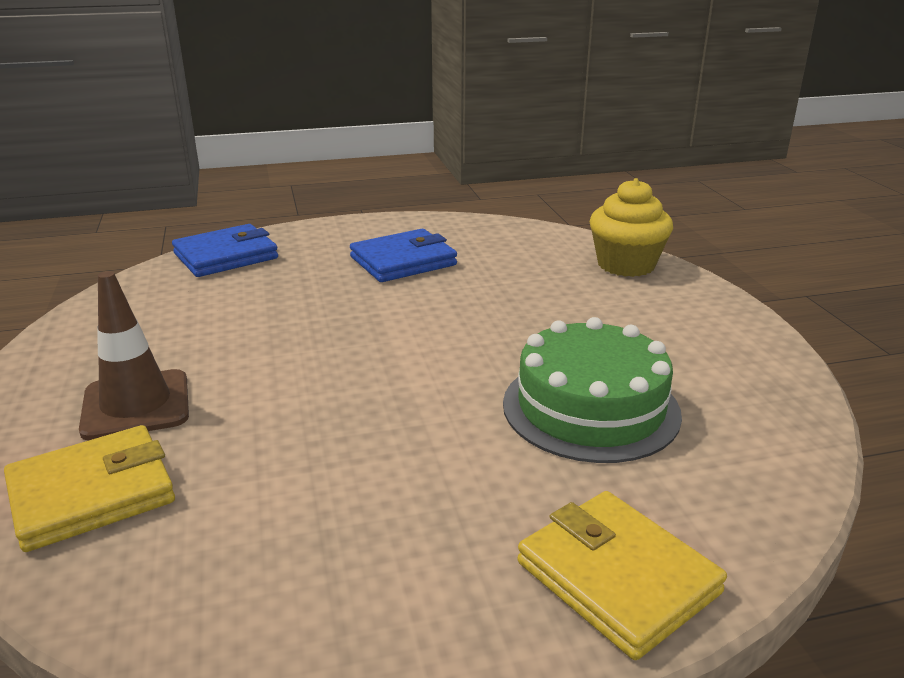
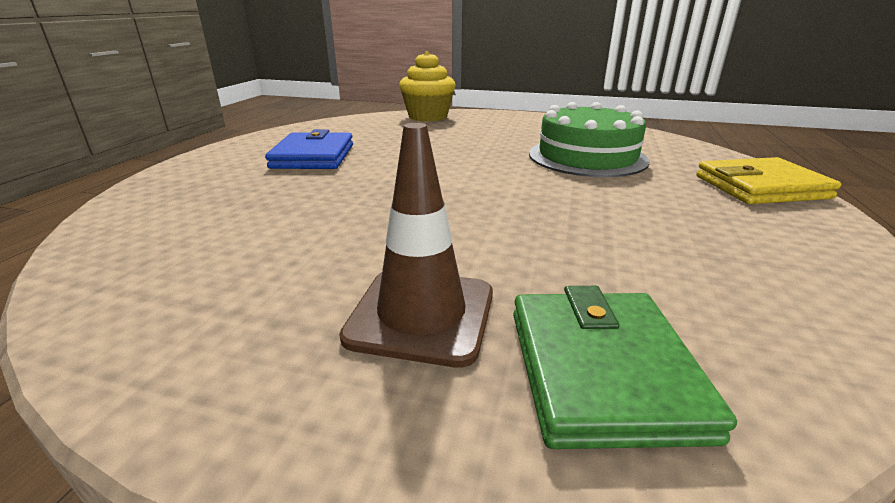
camera: 60 degrees left, 0 degrees up
(92, 493) = (602, 371): yellow wallet -> green wallet
(226, 256) = (140, 214): blue wallet -> none

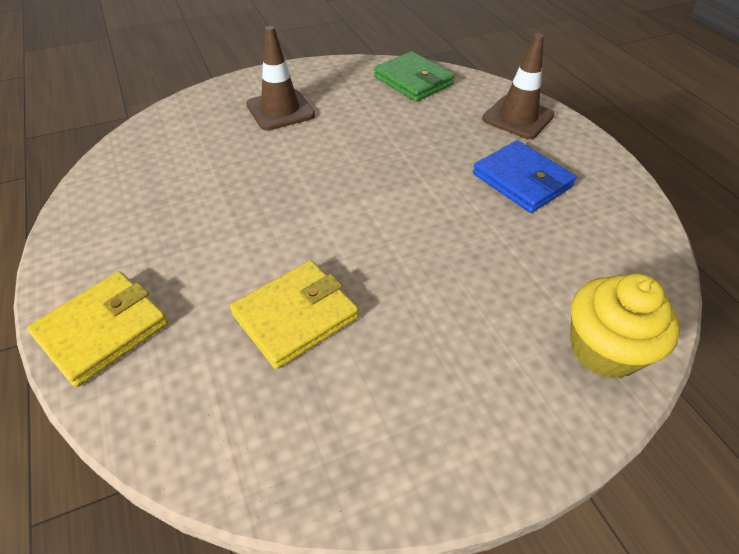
camera: 140 degrees right, 20 degrees up
(190, 184) = (518, 117): none -> brown traffic cone
(587, 157) = (296, 316): green cake -> yellow wallet
(602, 371) = (202, 119): green wallet -> green wallet (413, 81)

